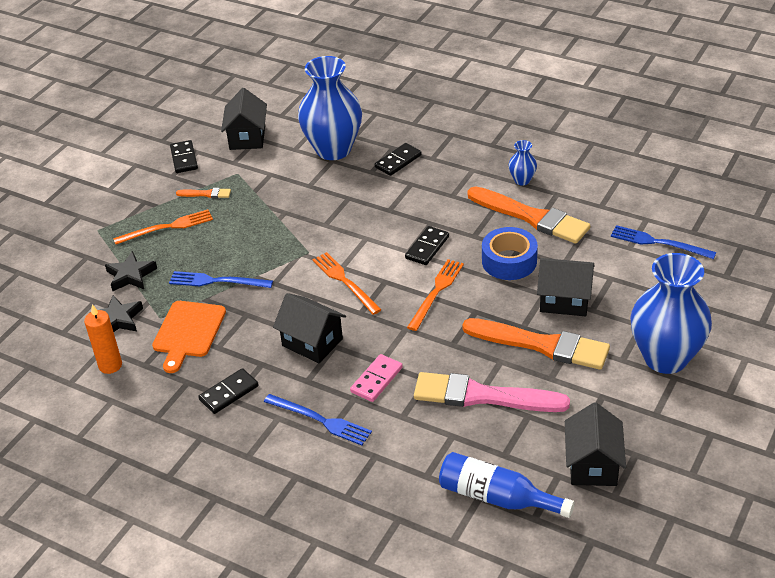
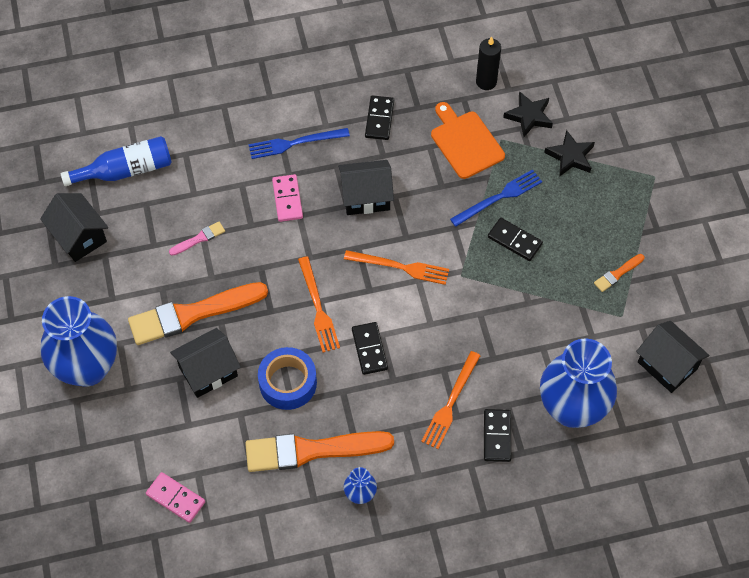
camera: 135 degrees right, 20 degrees up
(110, 365) = (486, 82): orange candle -> black candle
(167, 227) = (603, 218): orange fork -> orange fork (450, 403)
(184, 158) = (689, 298): black domino -> black domino (514, 240)
(483, 396) = (199, 238): pink brush -> pink brush, size x0.43
(658, 243) = (176, 498): blue fork -> pink domino

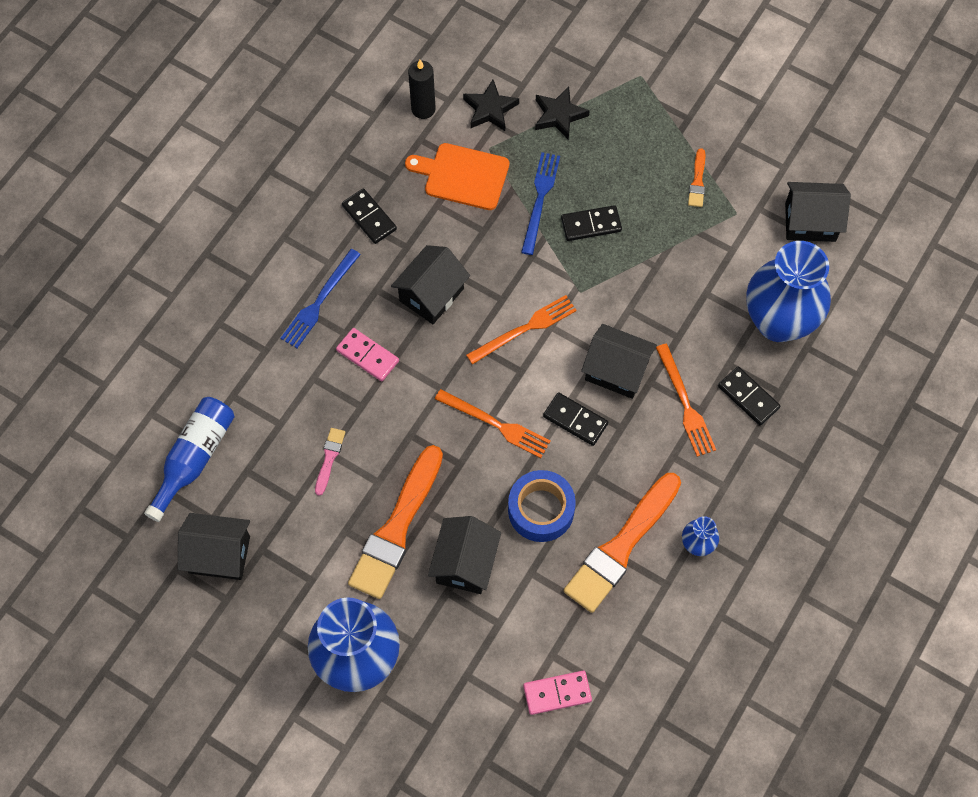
camera: 45 degrees left, 5 degrees up
(429, 343) = (616, 371): none -> black house

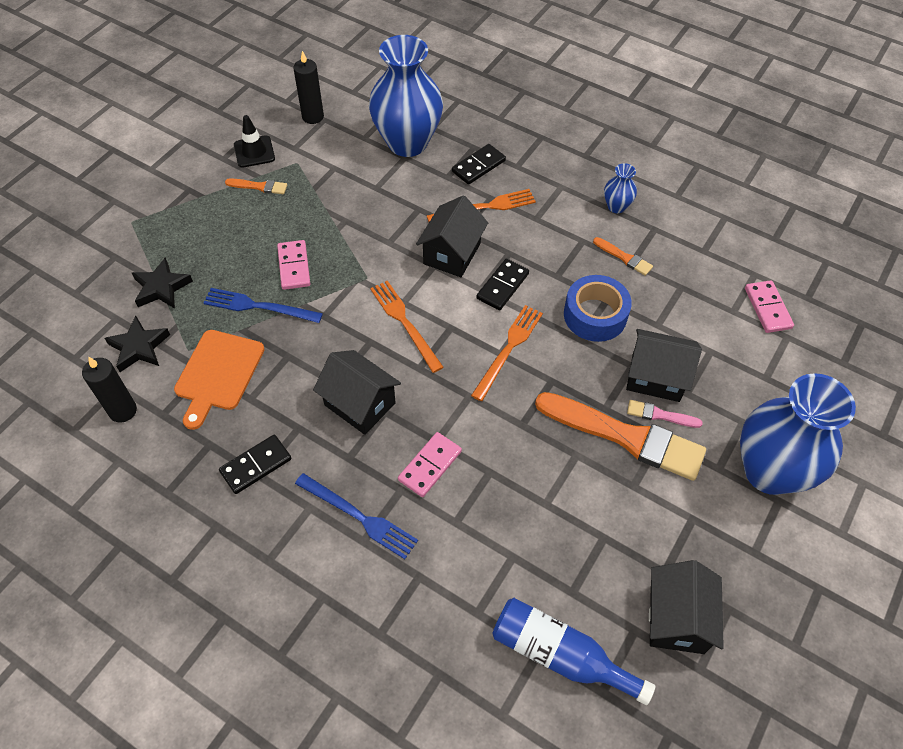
camera: 90 degrees left, 10 degrees down
(329, 458) = (552, 503): pink brush -> pink brush (660, 415)
(591, 224) = (294, 266): black domino -> pink domino
(621, 546) = (624, 257): orange brush -> orange brush, size x0.43
(748, 170) = (254, 152): none -> black traffic cone
(810, 222) = (313, 117): black house -> black candle

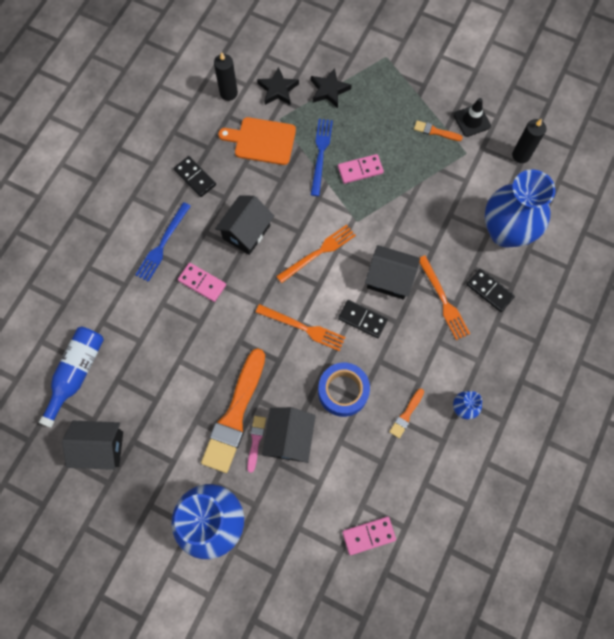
camera: 85 degrees right, 15 degrees up
(259, 186) = (435, 131): orange brush -> orange brush turned 105 degrees clockwise

